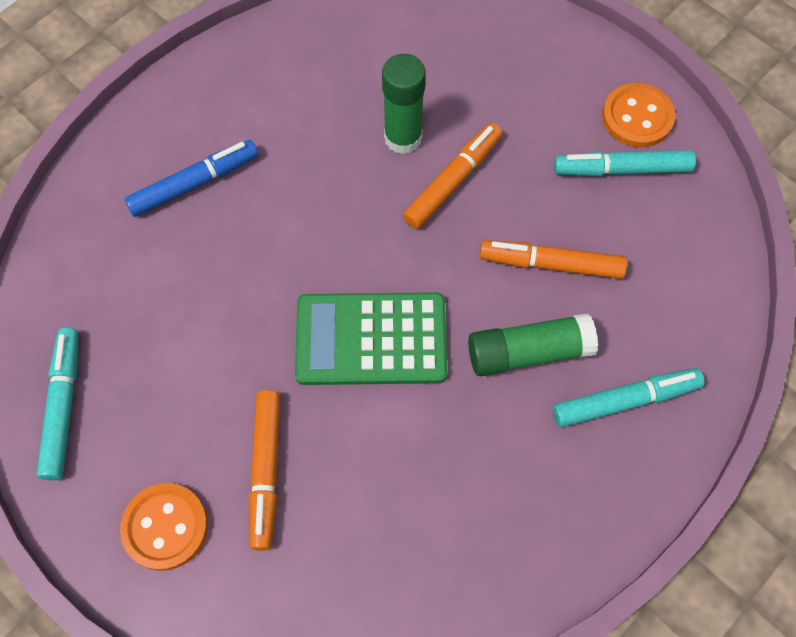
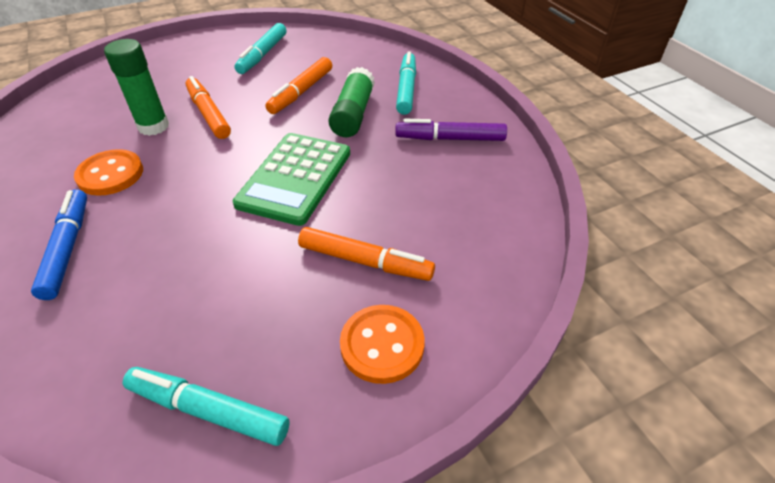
camera: 70 degrees left, 20 degrees down
(526, 499) = (450, 139): none -> purple marker
(637, 117) = (235, 42): orange button -> orange button (110, 174)

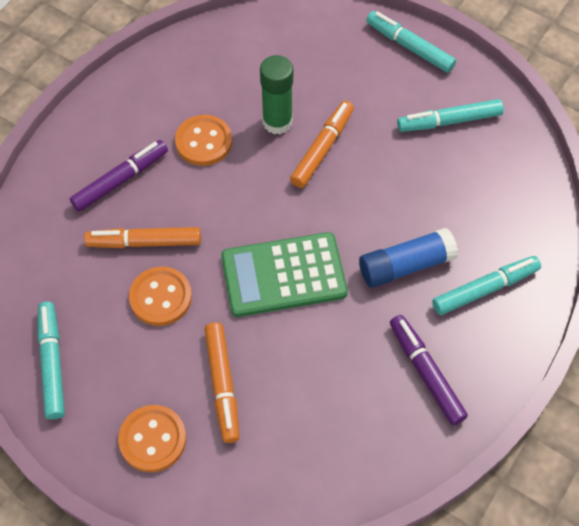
camera: 60 degrees right, 15 degrees up
(68, 248) = (121, 180): blue marker -> purple marker
(184, 47) = (409, 47): none -> turquoise marker
(230, 270) = (161, 297): none -> orange button
(301, 92) = (409, 198): orange marker -> orange marker (144, 242)
(353, 114) = (405, 265): green glue stick -> blue glue stick

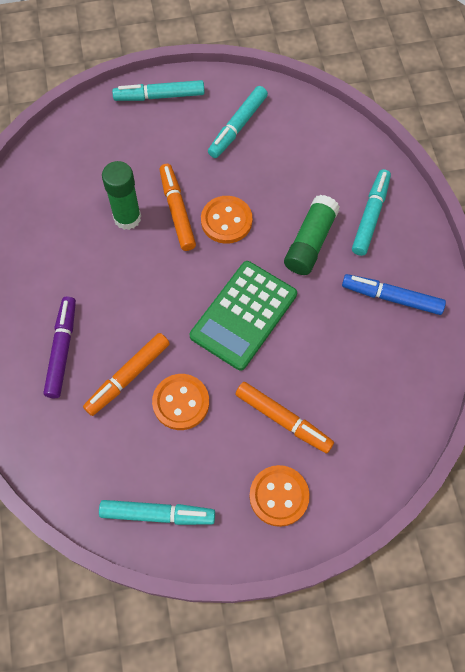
camera: 45 degrees left, 5 degrees up
(52, 363) = (157, 514): turquoise marker -> turquoise marker turned 150 degrees clockwise
(203, 142) = (91, 273): orange button -> orange button (226, 221)
(405, 265) = (310, 242): blue glue stick -> green glue stick
(425, 372) = (391, 298): purple marker -> blue marker

